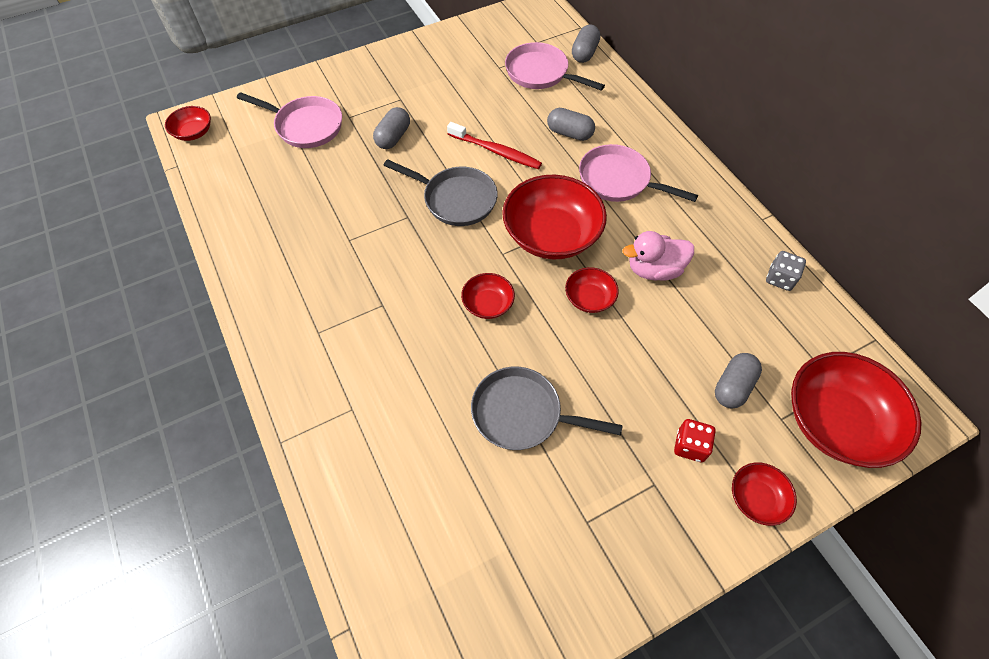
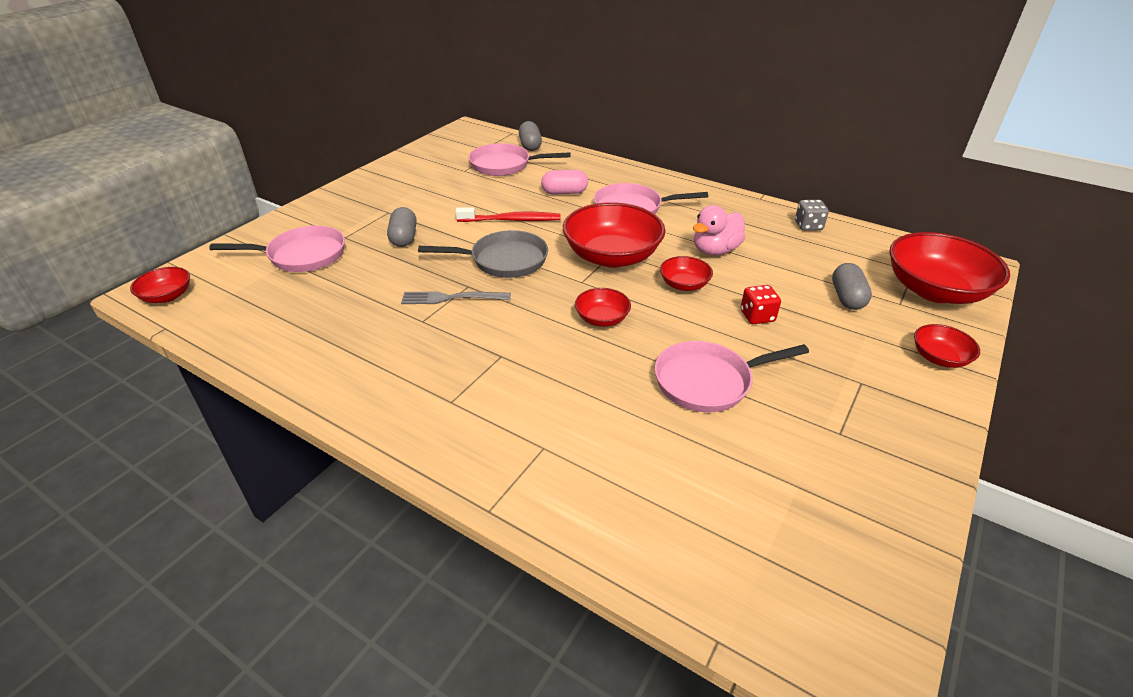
camera: 30 degrees left, 20 degrees down
(385, 225) = (450, 298): none -> grey fork
(522, 414) = (708, 381): grey pan -> pink pan
(569, 133) = (564, 192): grey capsule -> pink capsule
(690, 446) = (858, 346): red dice -> red dice (757, 316)

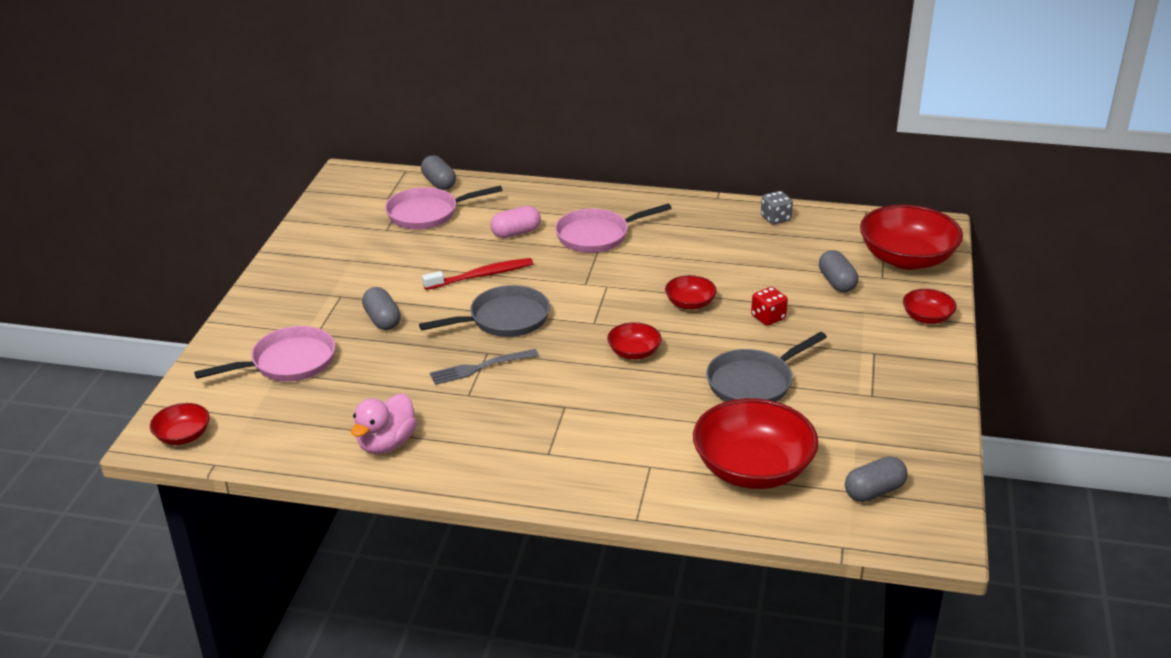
camera: 20 degrees left, 5 degrees down
(612, 256) = (607, 291): red bowl -> red bowl (752, 468)
(708, 381) = (753, 382): pink pan -> grey pan
(715, 250) = (701, 263): pink duck -> pink duck (386, 444)
(794, 567) = (874, 491): none -> grey capsule

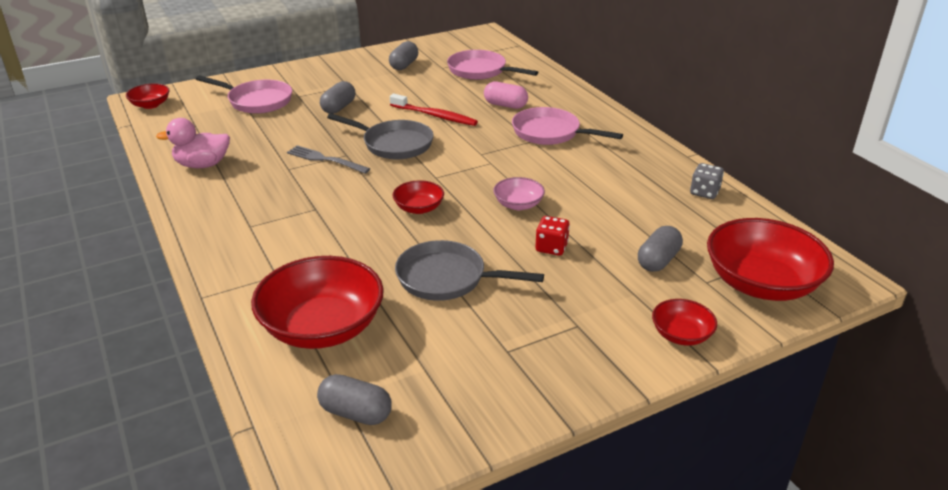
camera: 50 degrees right, 0 degrees up
(439, 183) = (522, 59): grey capsule -> grey capsule (404, 65)
(690, 303) = (518, 204): red bowl -> pink bowl

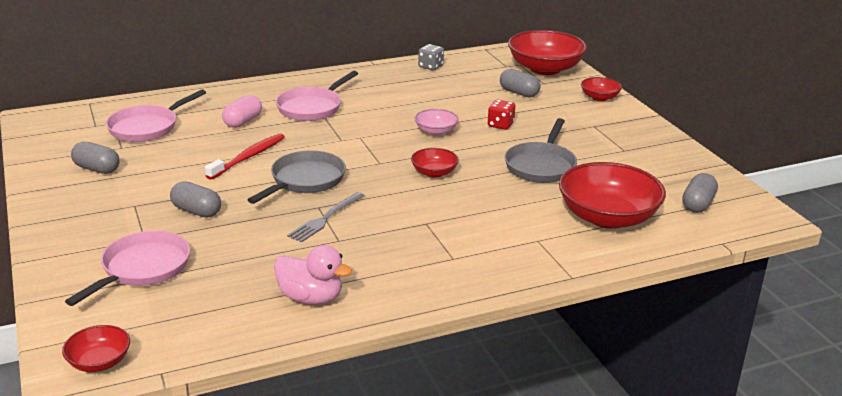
camera: 85 degrees left, 5 degrees down
(202, 165) = (311, 298): pink duck -> pink duck turned 60 degrees counterclockwise

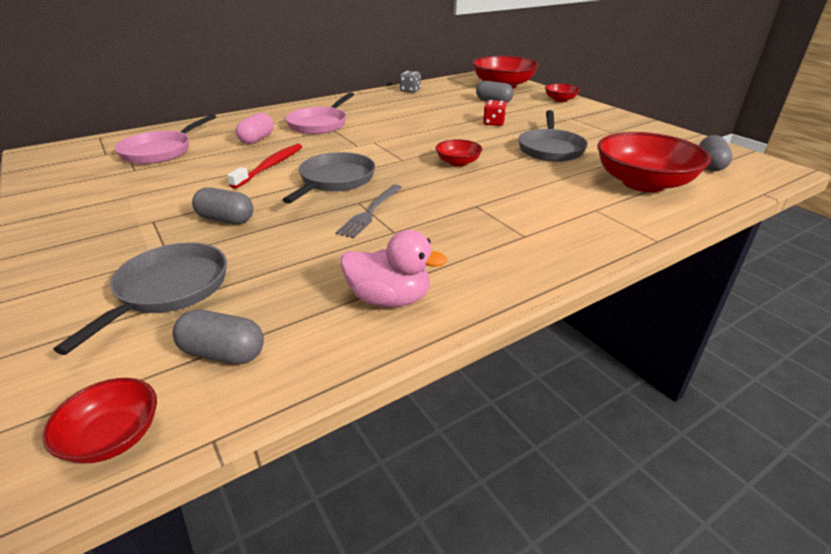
camera: 10 degrees left, 5 degrees up
(97, 169) = (107, 190): grey capsule -> grey capsule (223, 353)
(142, 269) = (169, 290): pink pan -> grey pan
(436, 131) = (440, 132): pink bowl -> none

